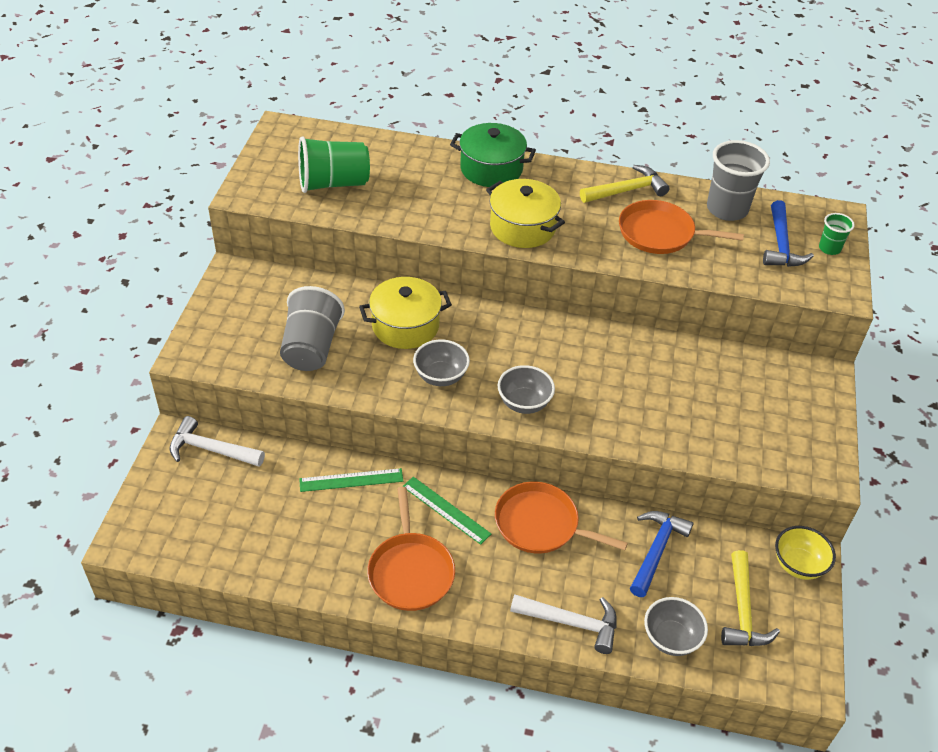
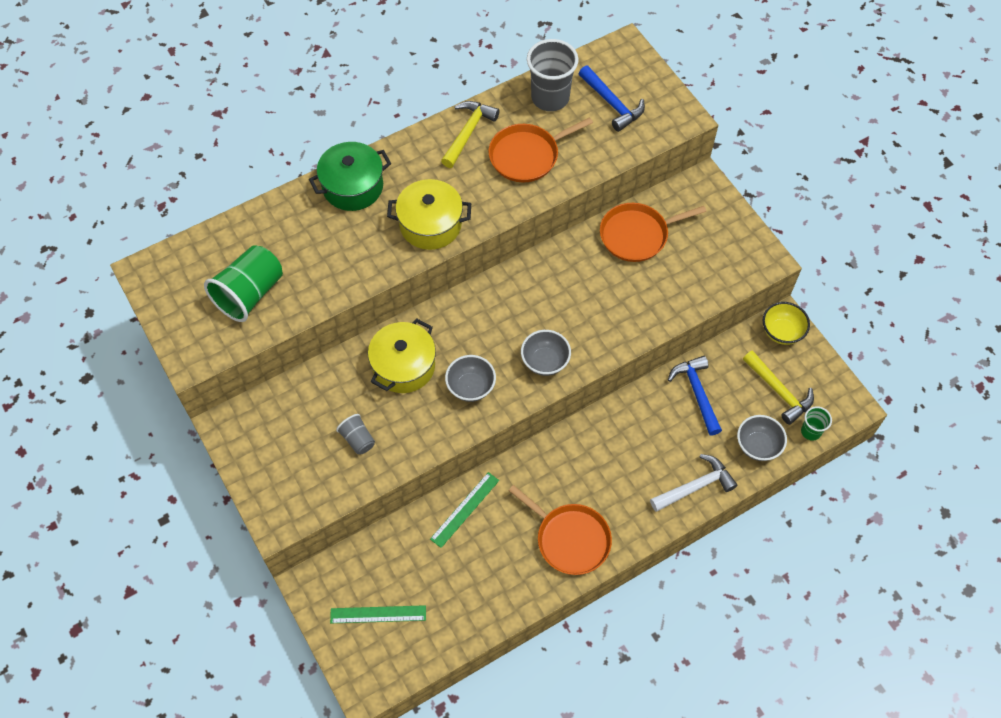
camera: 40 degrees left, 15 degrees up
(211, 449) = (344, 572): white hammer -> none
(311, 347) = (358, 439): grey cup -> grey cup, size x0.52
(446, 510) = (547, 476): green ruler -> green ruler (378, 614)
(540, 524) = (614, 435): orange pan -> orange pan (637, 235)
(829, 248) = (644, 83): green cup -> green cup (811, 431)

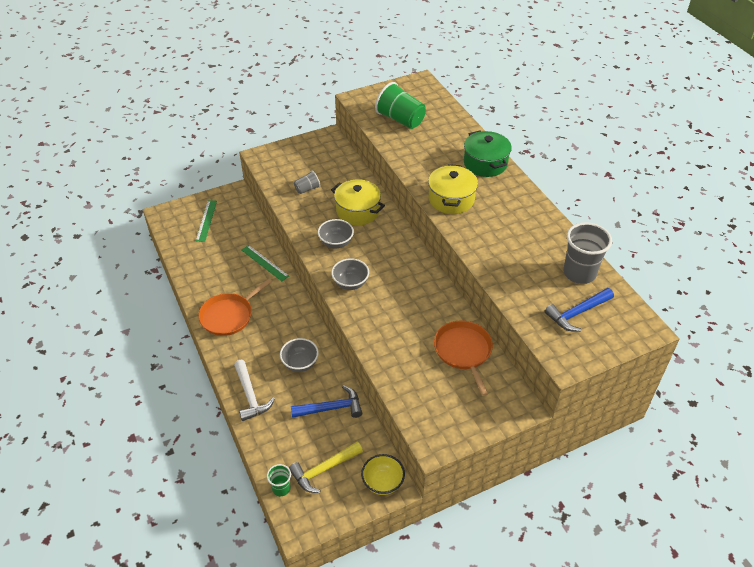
camera: 95 degrees right, 15 degrees down
(468, 132) = (538, 223): yellow hammer -> none
(527, 155) = (517, 255): orange pan -> none
(757, 446) = (276, 445): grey bowl -> grey bowl (300, 363)

